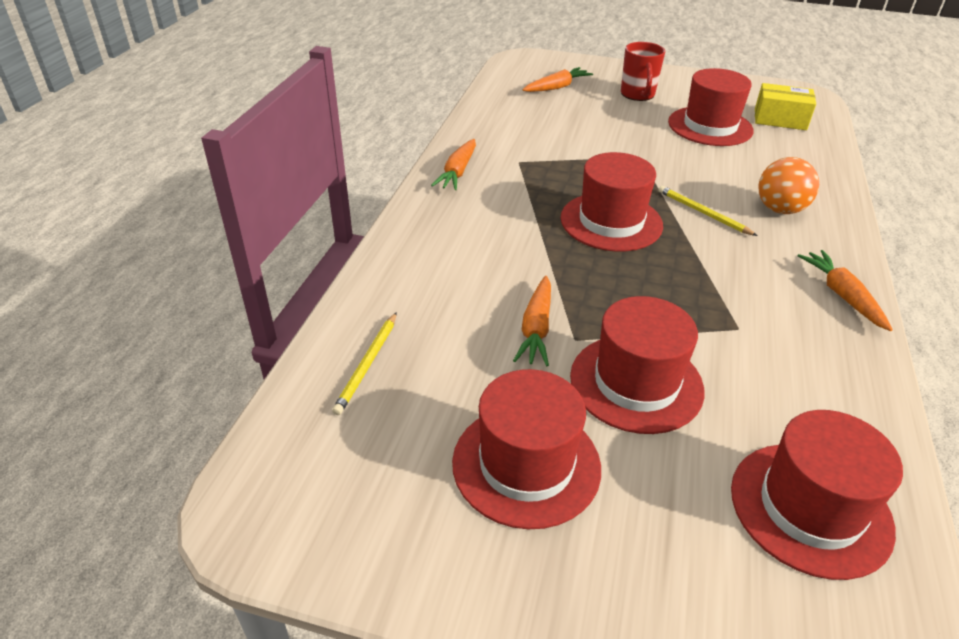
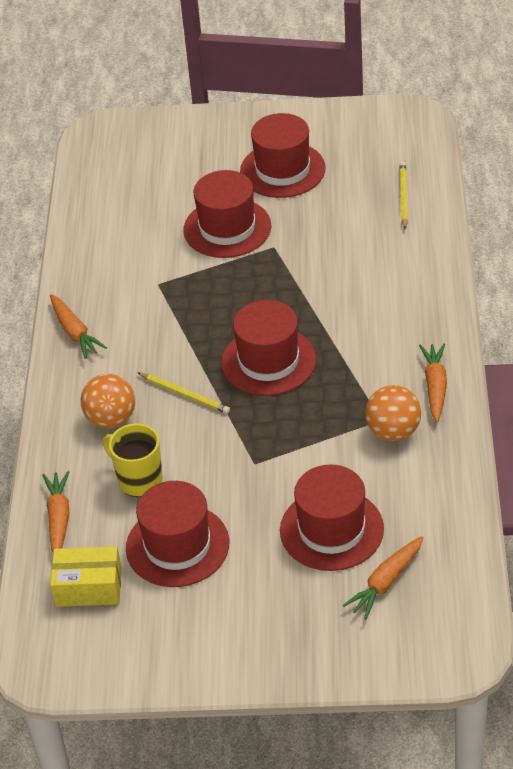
camera: 170 degrees right, 5 degrees up
(512, 152) = (393, 431): none -> orange ball
(536, 329) = (303, 247): orange carrot -> orange carrot (59, 518)
(637, 94) = (274, 595): red mug -> none
(746, 165) = (139, 480): none -> yellow mug
(810, 508) = (126, 187): red hat -> red hat (331, 529)

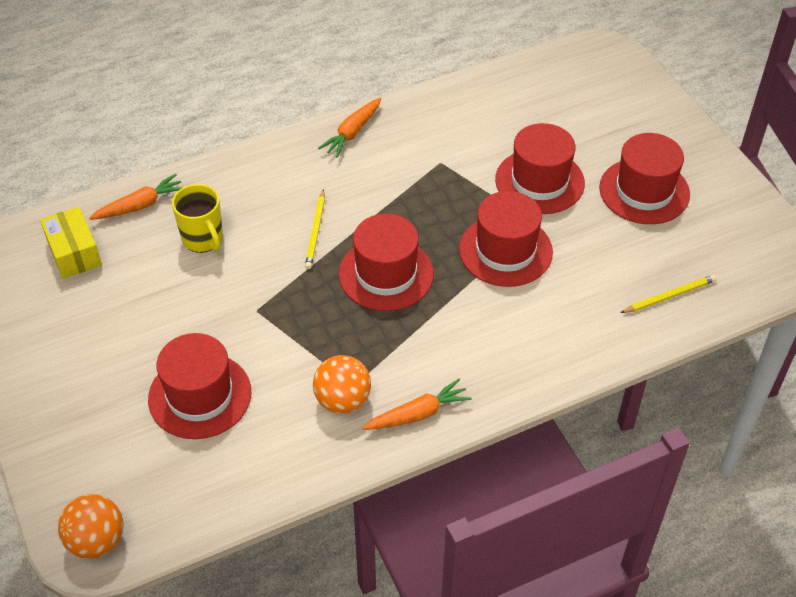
camera: 60 degrees right, 5 degrees up
(111, 419) = (264, 194): orange ball -> orange ball (97, 541)
(139, 480) = (203, 239): yellow mug -> yellow mug turned 135 degrees clockwise
(177, 545) = (140, 293): red hat -> red hat (505, 250)
(386, 582) = (151, 460): orange carrot -> none

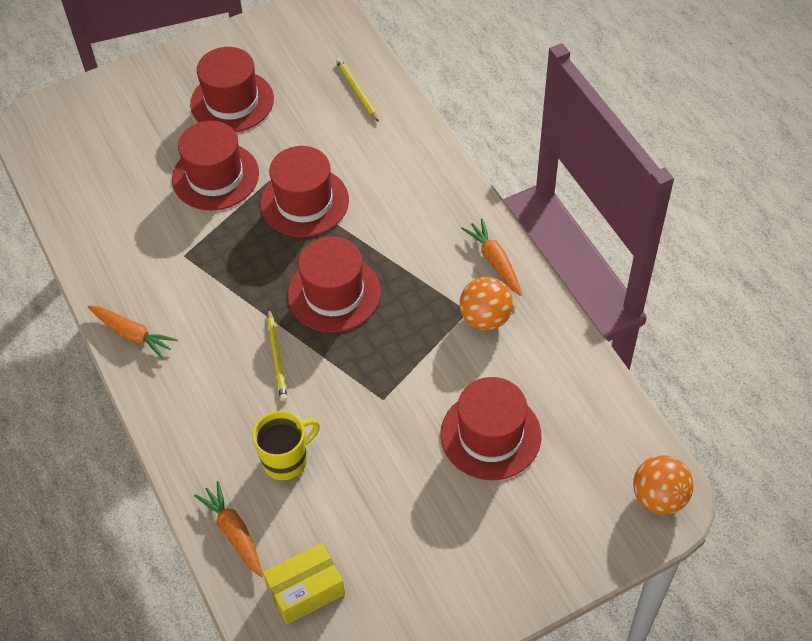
camera: 90 degrees left, 5 degrees up
(316, 231) = (277, 357): yellow pencil -> yellow pencil turned 75 degrees clockwise

